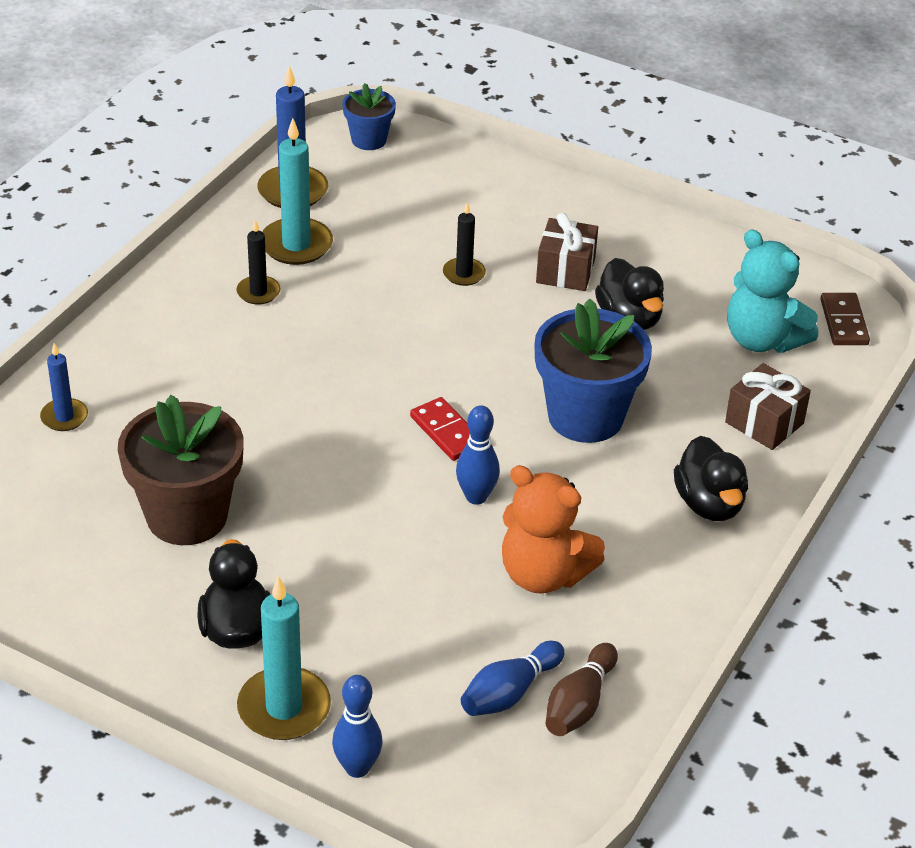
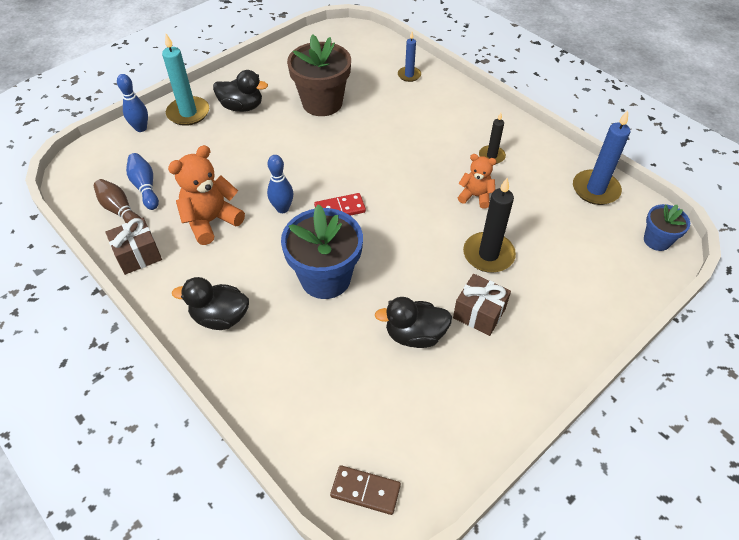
camera: 110 degrees right, 10 degrees up
(296, 245) = (535, 180): turquoise candle -> none
(355, 298) = (475, 196): none -> orange teddy bear
(464, 274) = (488, 254): black candle -> black candle, size x1.72
(762, 340) = (364, 416): turquoise teddy bear -> none
(764, 423) = (276, 379): brown gift -> brown gift (138, 255)

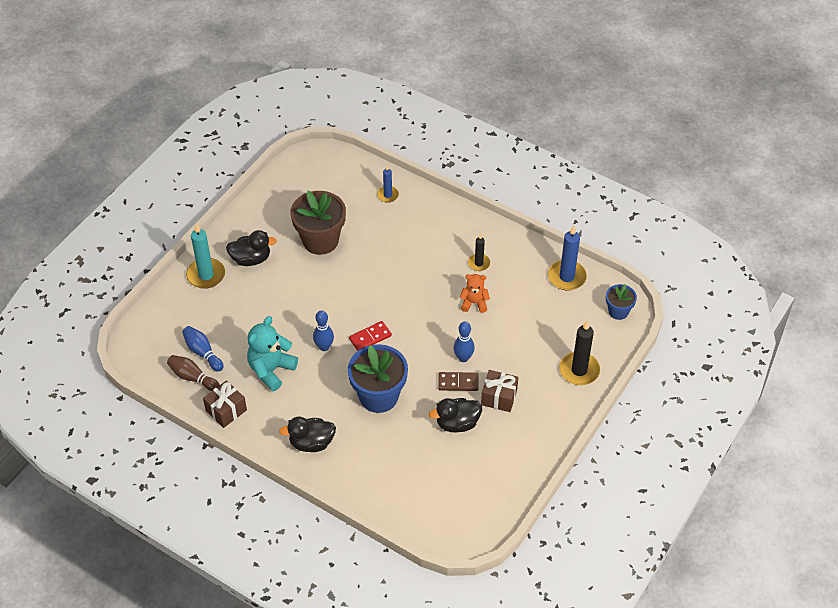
camera: 15 degrees left, 0 degrees up
(141, 128) = (171, 299): blue bowling pin -> blue bowling pin (463, 358)
(211, 221) = (271, 370): orange teddy bear -> turquoise teddy bear
(365, 491) = (453, 530): brown domino -> brown domino (458, 383)
(488, 254) = (495, 350): black candle -> black candle (579, 370)

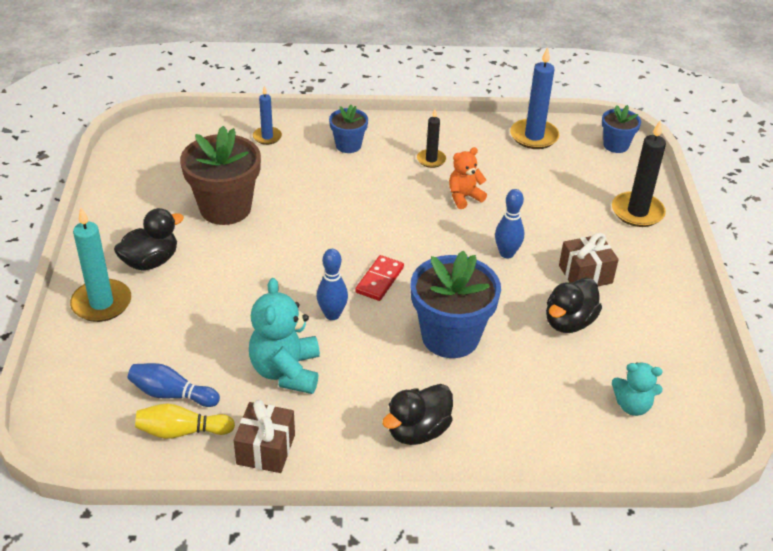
camera: 35 degrees left, 10 degrees down
(192, 377) = (182, 431): brown bowling pin -> yellow bowling pin
(434, 226) = (348, 145): none -> blue flower pot
(443, 494) = (632, 406): none -> turquoise teddy bear
(458, 383) = (526, 280): brown domino -> none

